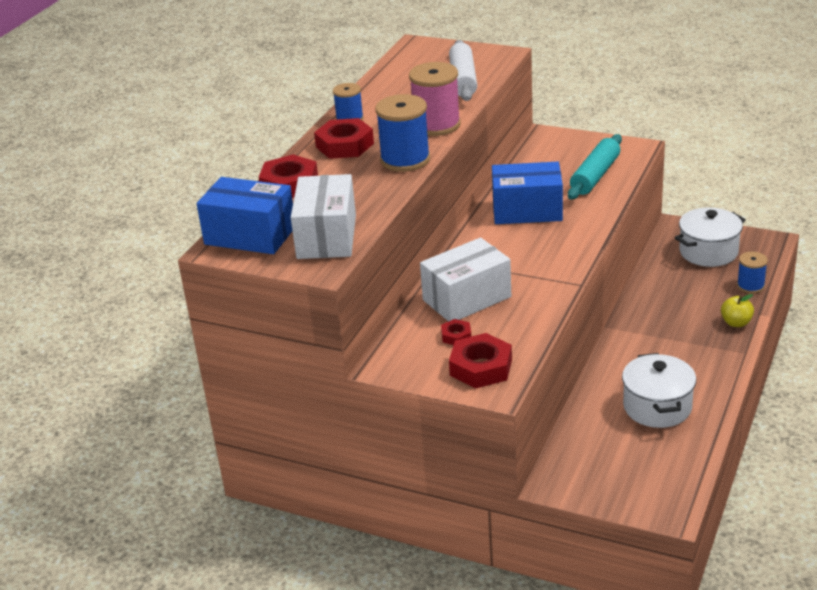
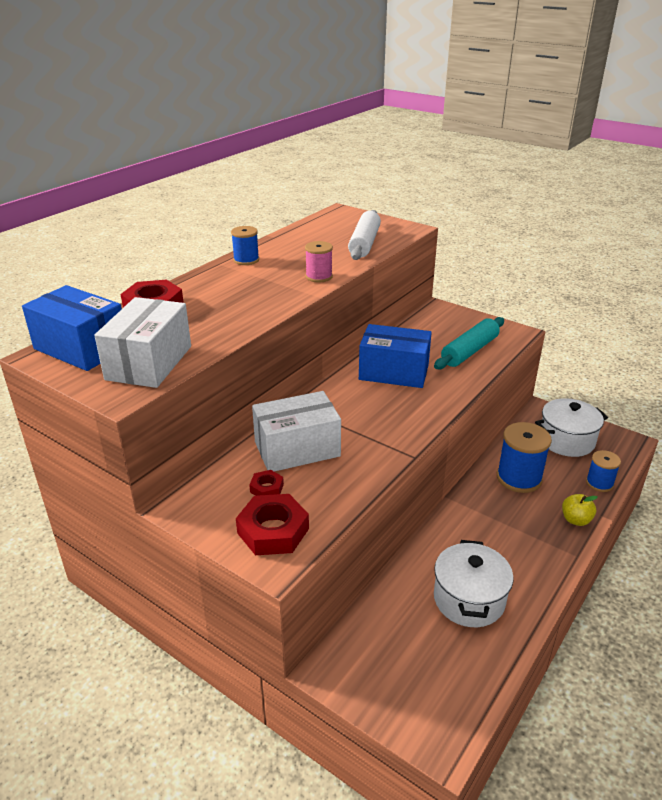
camera: 10 degrees right, 0 degrees up
(344, 145) = (226, 281): red nut -> none
(405, 159) = (271, 302): blue spool -> blue spool (519, 478)
(436, 125) = (319, 277): pink spool -> pink spool, size x0.59

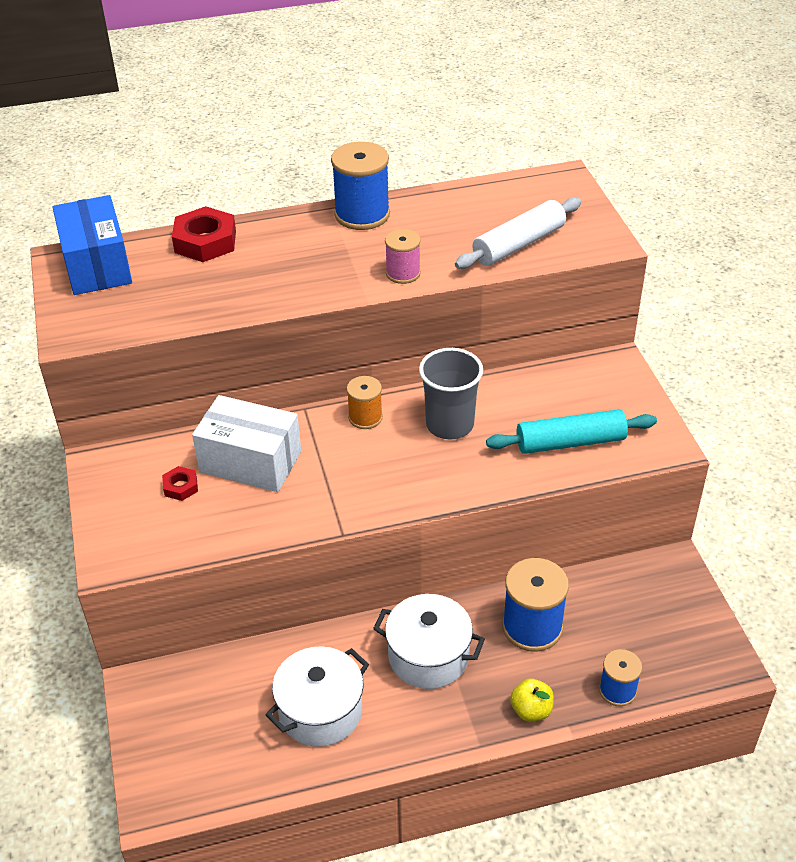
camera: 40 degrees right, 10 degrees up
(149, 363) = (127, 310): white box -> none
(246, 260) = (362, 214): blue spool -> blue spool, size x1.69
(273, 531) = (140, 531): red nut -> none
(338, 391) = (365, 417): none -> orange spool
(394, 372) = (449, 424): blue box -> grey cup
(566, 440) = (651, 618): white pot -> white pot (428, 656)

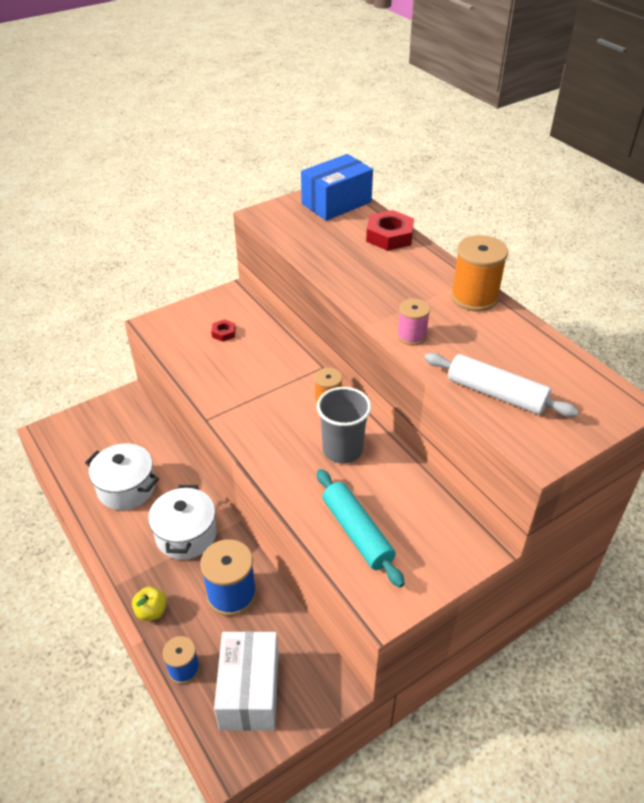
camera: 70 degrees right, 0 degrees up
(250, 461) = (258, 356): white box -> white box (249, 691)
(362, 214) = (474, 297): blue spool -> orange spool

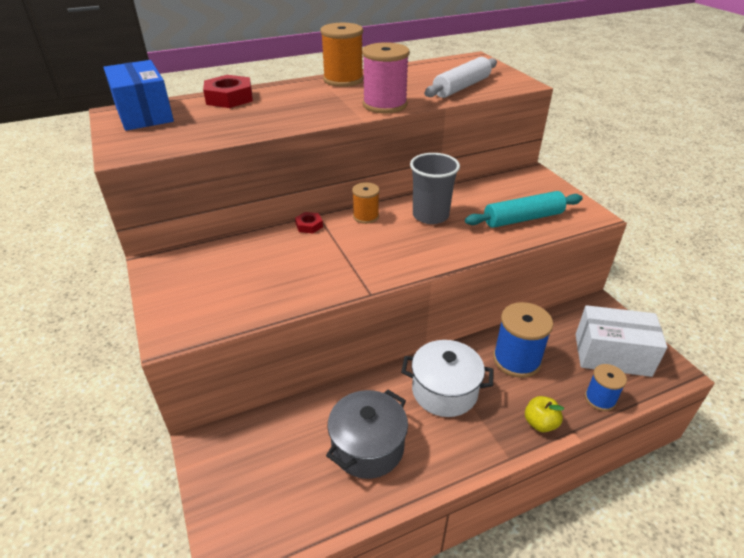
camera: 80 degrees left, 5 degrees down
(126, 488) = (367, 447): white pot -> grey pot
(223, 333) = (227, 273): red nut -> red nut (309, 225)
(411, 336) = (385, 105): pink spool -> pink spool, size x1.69

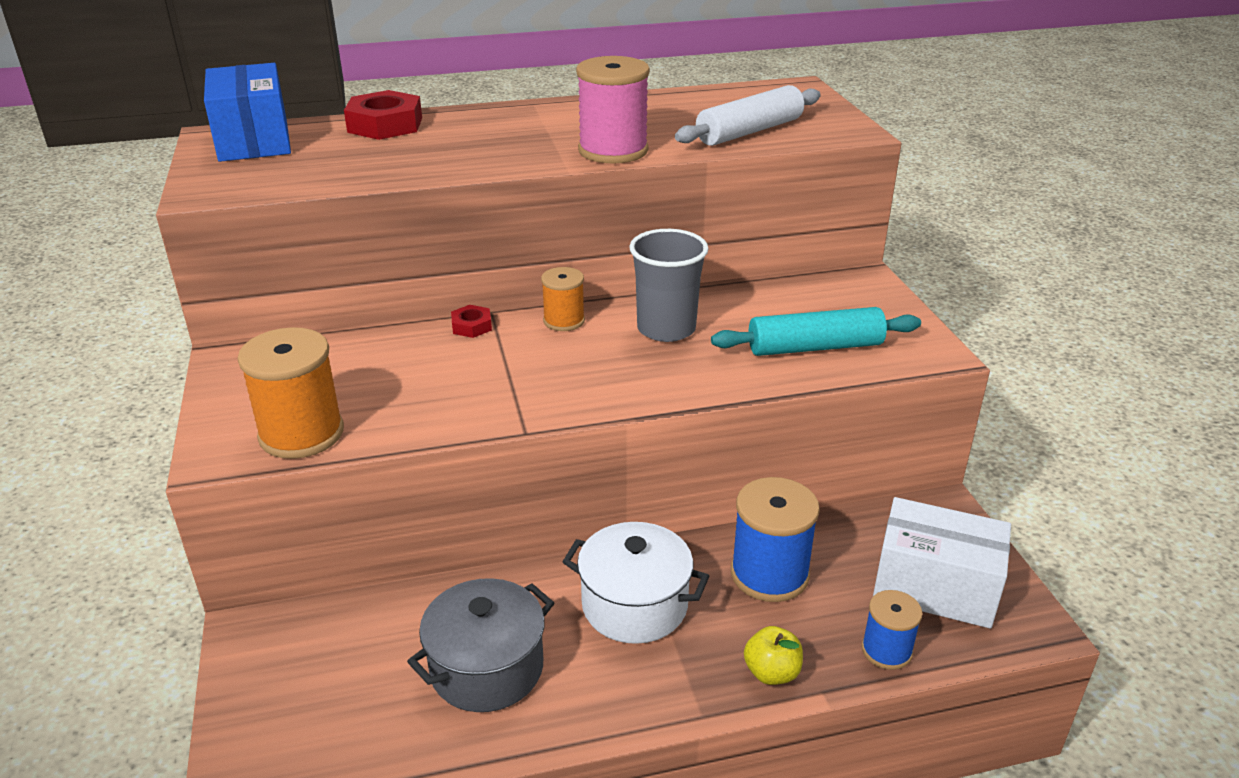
camera: 10 degrees right, 5 degrees down
(343, 80) = (569, 108): orange spool -> orange spool (301, 434)

